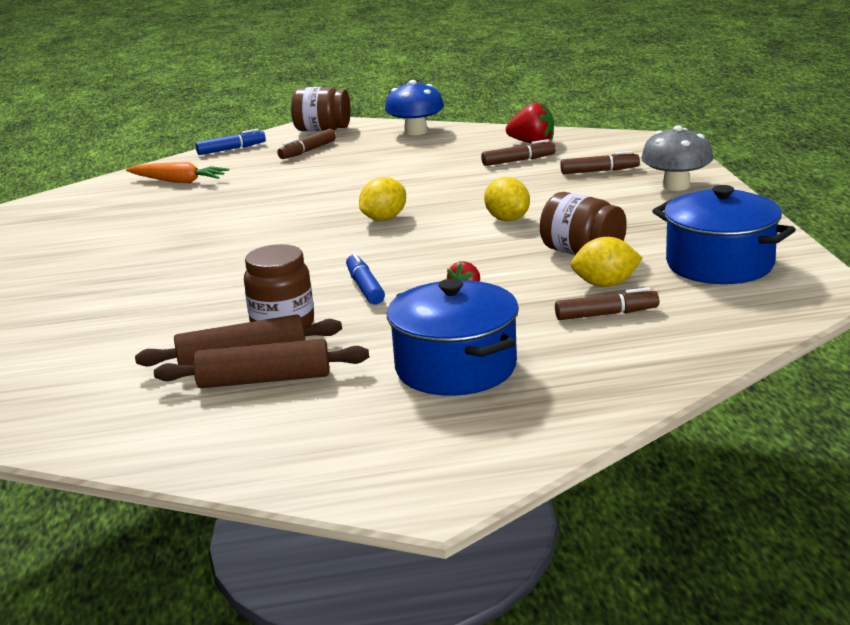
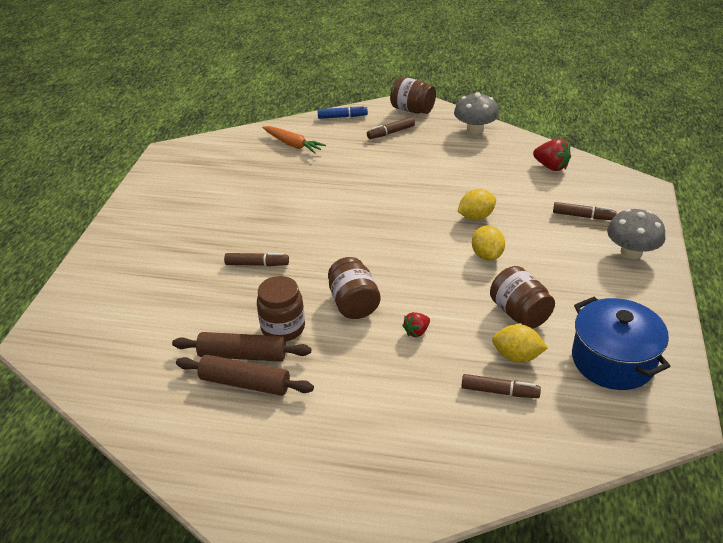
camera: 20 degrees right, 15 degrees up
(365, 287) = (353, 303): blue marker -> brown jar
(384, 219) = (403, 228): yellow lemon -> yellow lemon (476, 217)
(416, 131) = (475, 129): blue mushroom -> grey mushroom
(456, 368) = (368, 415): blue pot -> none
(518, 161) = (530, 186): brown marker -> brown marker (257, 264)

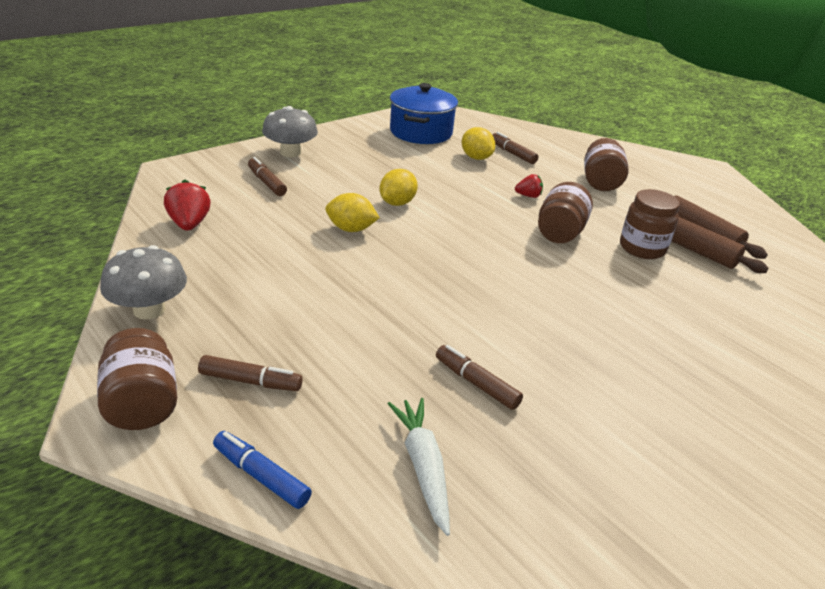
camera: 145 degrees left, 5 degrees down
(257, 264) = (632, 310): brown marker -> brown marker (476, 383)
(293, 144) = (423, 467): orange carrot -> white carrot
(519, 313) = (437, 169): brown jar -> brown jar (600, 182)

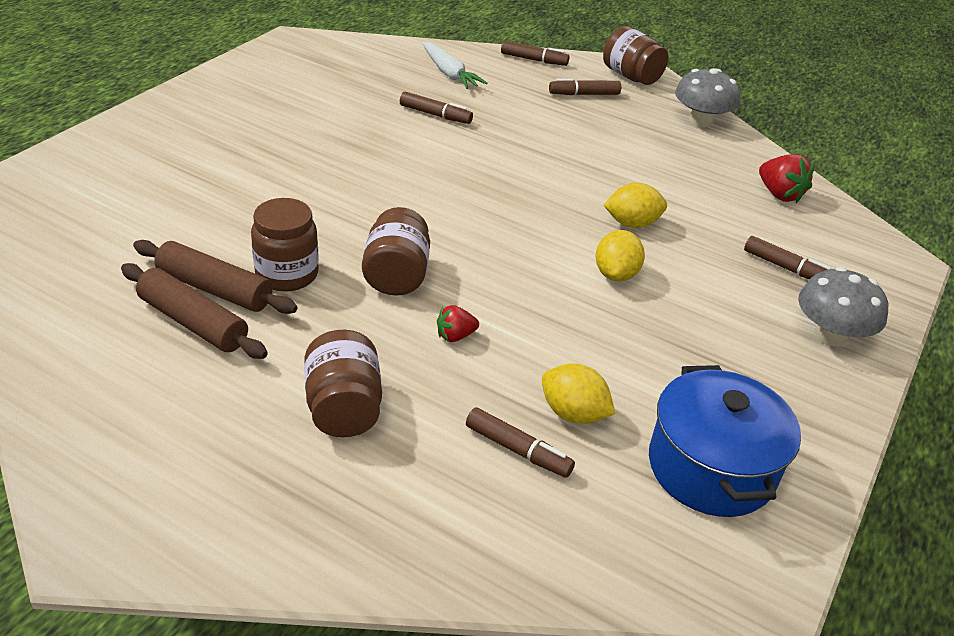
camera: 160 degrees right, 5 degrees up
(261, 476) = (534, 60): blue marker -> brown marker

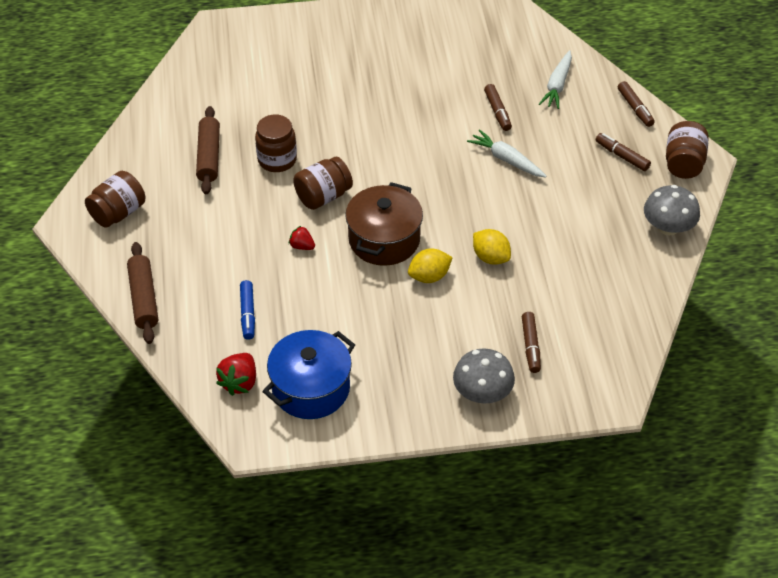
camera: 55 degrees right, 10 degrees up
(214, 289) = (238, 145): brown rolling pin -> brown rolling pin (144, 298)
(343, 408) = (211, 241): brown jar -> brown jar (118, 213)
(507, 144) = (506, 160): none -> white carrot
(518, 450) = (247, 314): brown marker -> blue marker
(522, 272) = (384, 240): none -> brown pot
(573, 413) = (294, 319): yellow lemon -> none
(779, 194) = (619, 307): red strawberry -> red strawberry (239, 382)

